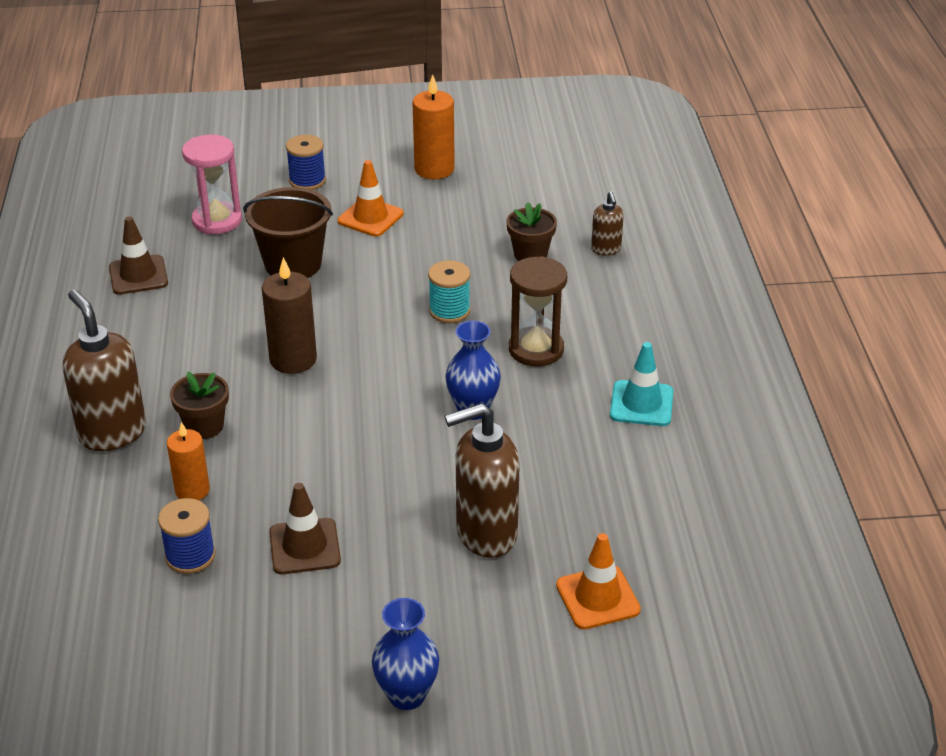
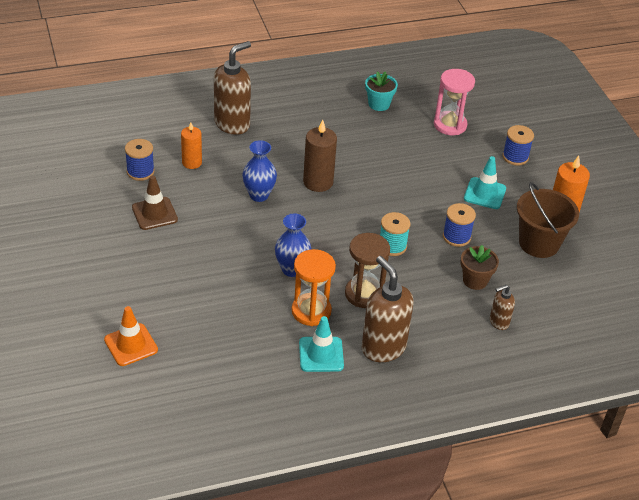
camera: 75 degrees right, 5 degrees up
(138, 275) = (379, 104): brown traffic cone -> turquoise flower pot
(204, 426) = (246, 157): brown flower pot -> none
(293, 264) = (416, 166): brown bucket -> brown bucket (539, 243)
(370, 217) = (484, 193): orange traffic cone -> turquoise traffic cone
(407, 695) = (48, 270): blue vase -> blue vase (259, 195)
(446, 255) = (456, 237): none -> blue spool
(485, 534) = (177, 288): brown soap dispenser -> brown soap dispenser (383, 348)
(559, 402) = (311, 311): none -> orange hourglass

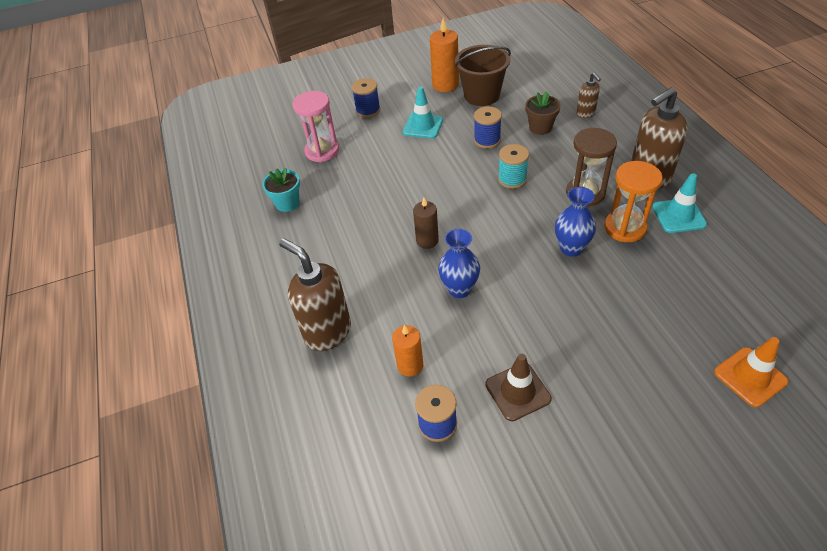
camera: 85 degrees left, 5 degrees up
(318, 182) = (427, 240): brown candle -> brown candle, size x0.66

